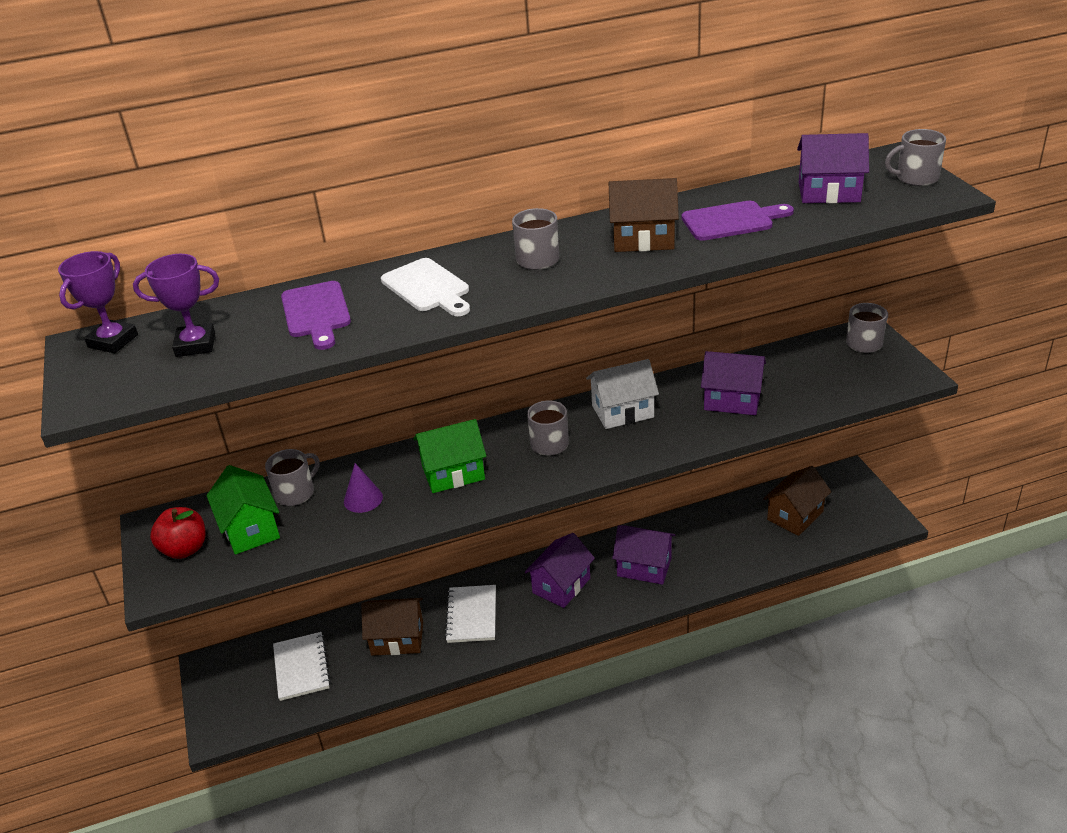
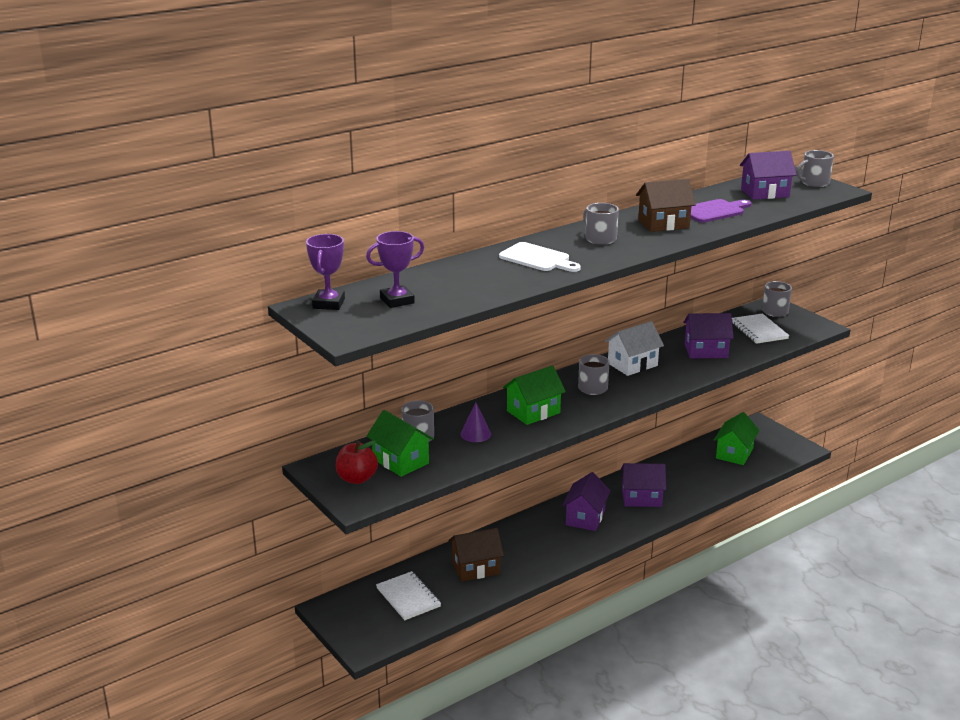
camera: 20 degrees left, 10 degrees down
(316, 313) = (470, 277): purple cutting board -> none
(471, 615) = (526, 545): white notebook -> white notebook (758, 330)
(795, 516) = (734, 453): brown house -> green house

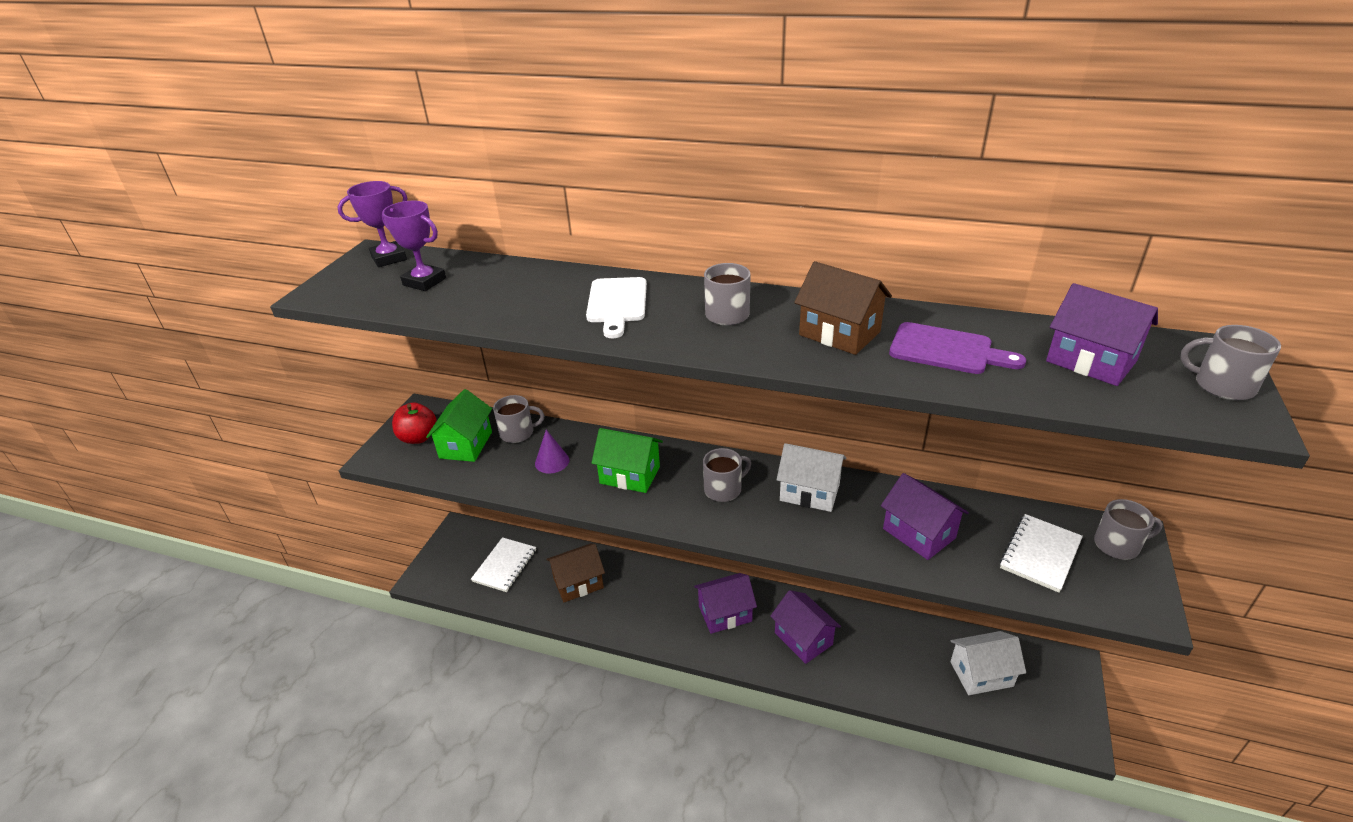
camera: 55 degrees right, 10 degrees up
(476, 568) = (578, 583): brown house -> brown house turned 60 degrees counterclockwise
(734, 453) = (981, 674): green house -> white house

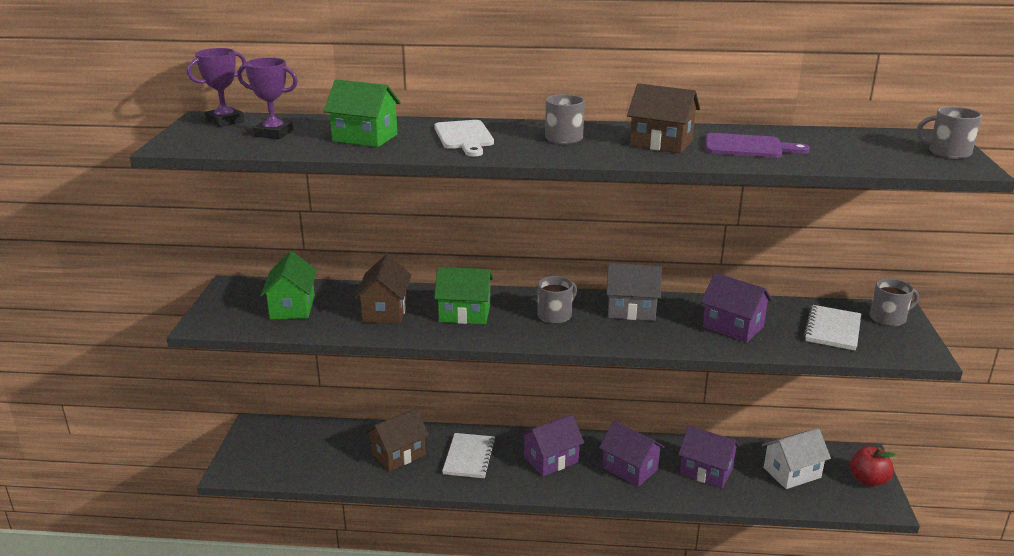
camera: 15 degrees left, 10 degrees down
(418, 437) = (240, 306): red apple -> red apple (868, 480)
(505, 566) = (316, 450): white notebook -> white notebook (469, 457)
(511, 296) = (365, 138): none -> green house
(518, 433) = (341, 294): grey mug -> none
(552, 461) = (385, 311): purple cone -> brown house
(809, 492) = (631, 310): white house -> grey house
(1091, 361) = (854, 146): purple house -> purple house (706, 471)

